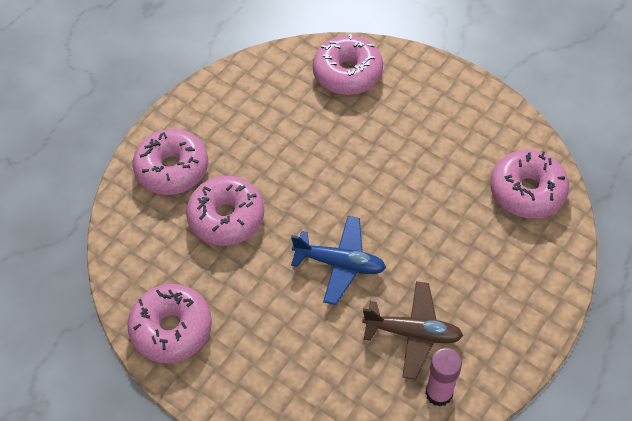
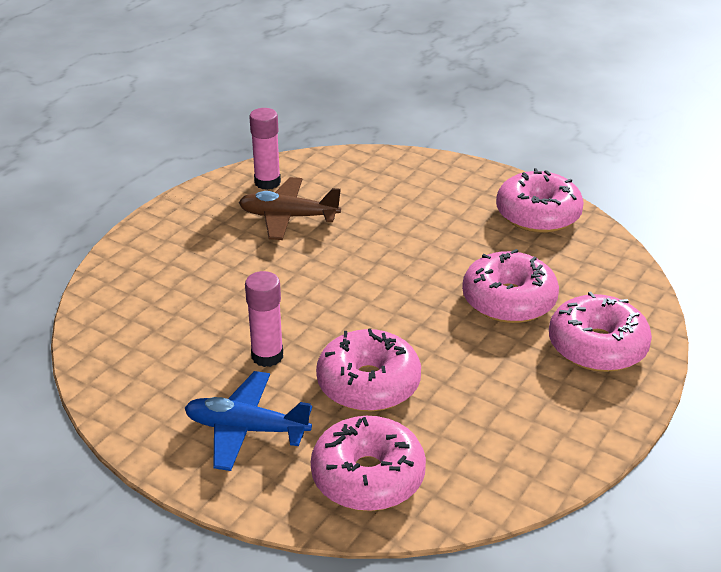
camera: 175 degrees right, 20 degrees down
(340, 263) = (367, 264): blue plane -> blue plane (246, 429)
(418, 166) = (267, 356): none -> pink glue stick
(527, 191) = (130, 333): pink donut -> pink donut (368, 384)

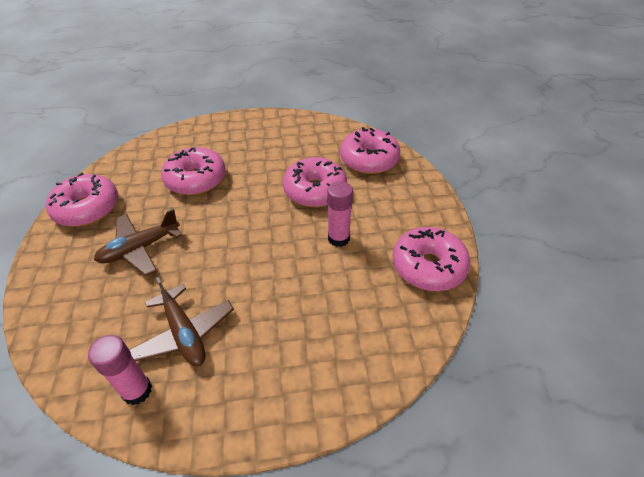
camera: 130 degrees left, 10 degrees up
(246, 429) = (393, 210): blue plane -> none
(428, 227) = (140, 248): none -> brown plane
(597, 346) = (209, 139): pink donut -> pink donut (428, 266)

